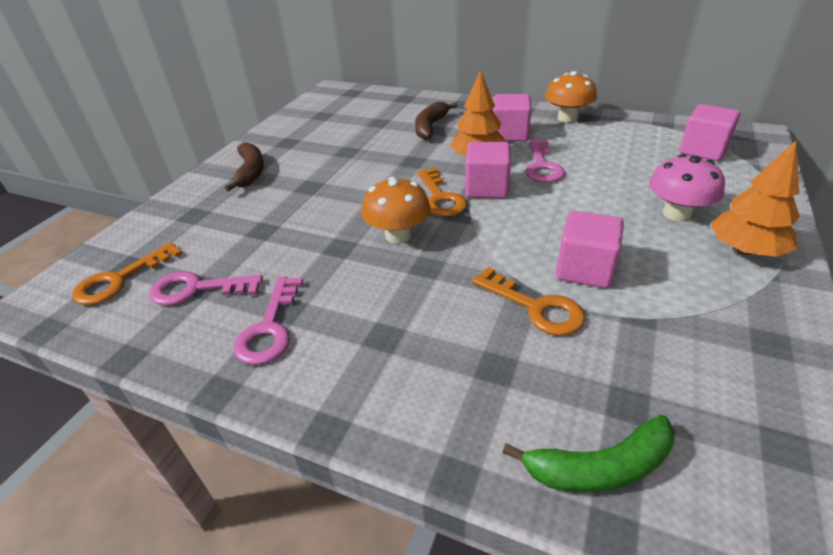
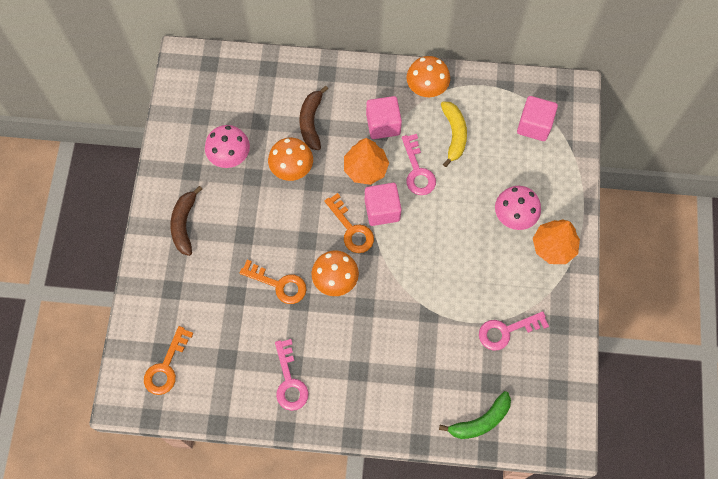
camera: 20 degrees left, 30 degrees up
(197, 289) = (225, 362): pink key -> pink key (506, 331)
(251, 172) = (184, 224): brown banana -> brown banana turned 150 degrees counterclockwise
(333, 137) = (229, 155): none -> pink mushroom
(393, 150) = (292, 168): none -> orange mushroom
(535, 307) = (437, 327): orange key -> orange key (279, 284)
(585, 269) = (461, 287): pink cube -> none
(595, 147) = (454, 135): none -> yellow banana

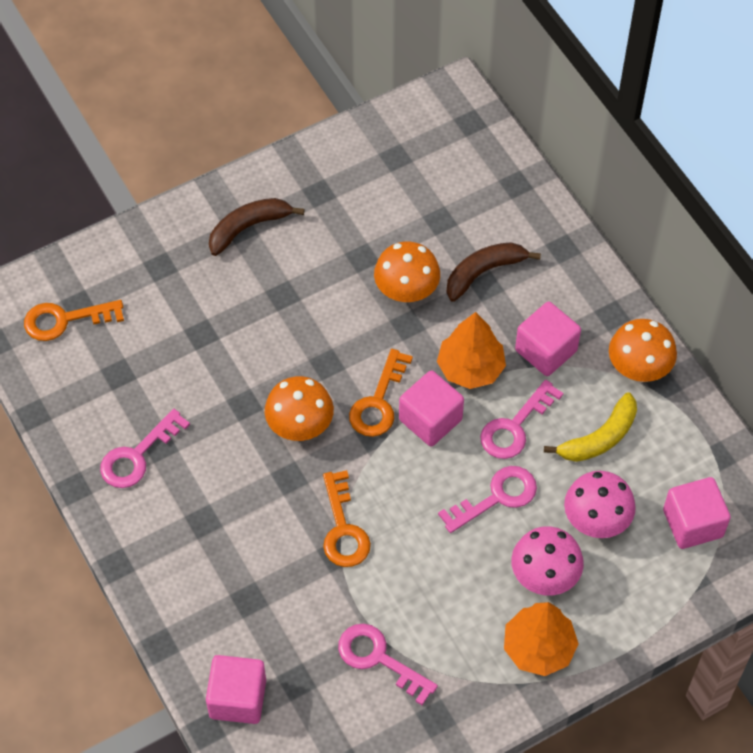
camera: 55 degrees right, 10 degrees down
(229, 155) = (370, 217): pink mushroom -> pink mushroom (596, 519)
(279, 284) = (248, 369): orange key -> orange key (343, 529)
(452, 208) = (496, 497): none -> pink key
(480, 421) = (238, 698): green banana -> pink cube

